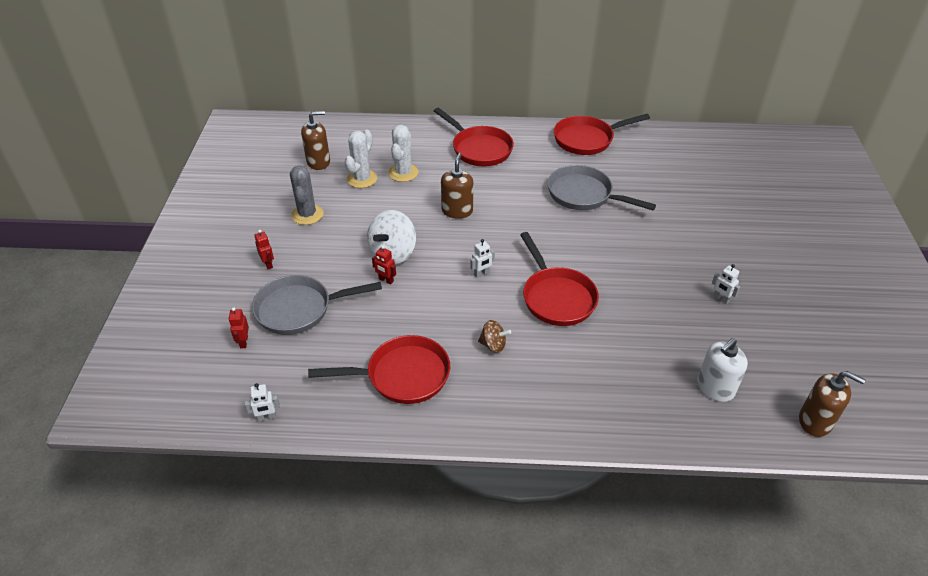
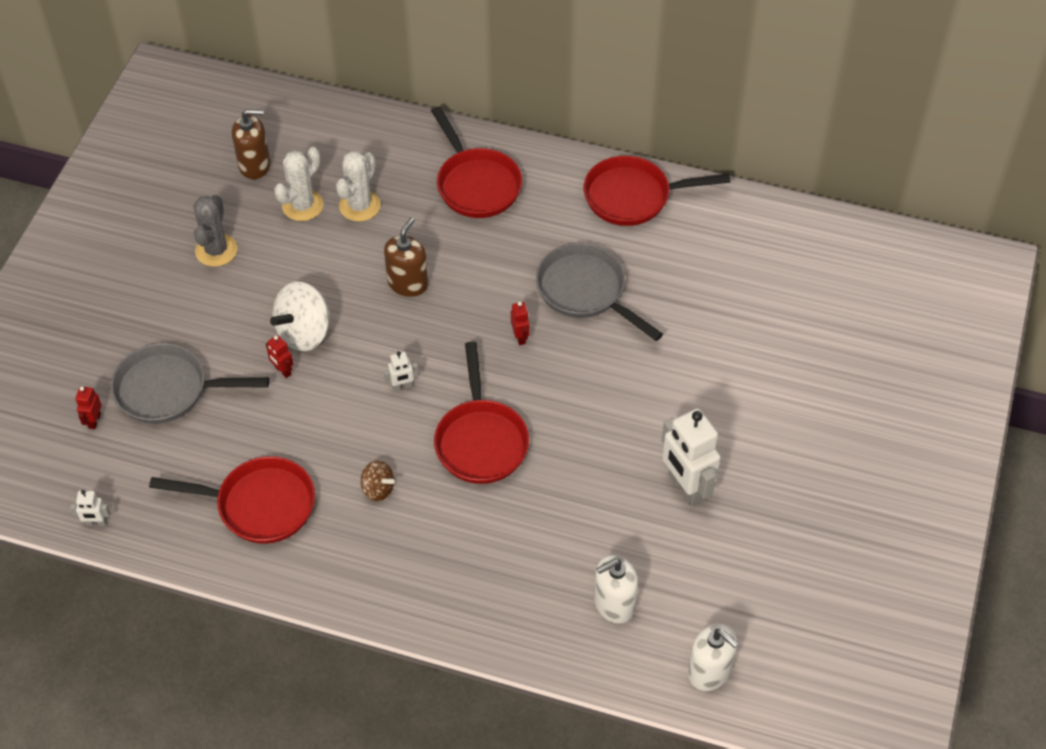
camera: 15 degrees right, 10 degrees up
(268, 264) = (149, 317): red robot -> red robot (520, 337)
(721, 299) = (685, 488): white robot -> white robot, size x2.20
(815, 421) = (709, 671): brown soap dispenser -> white soap dispenser

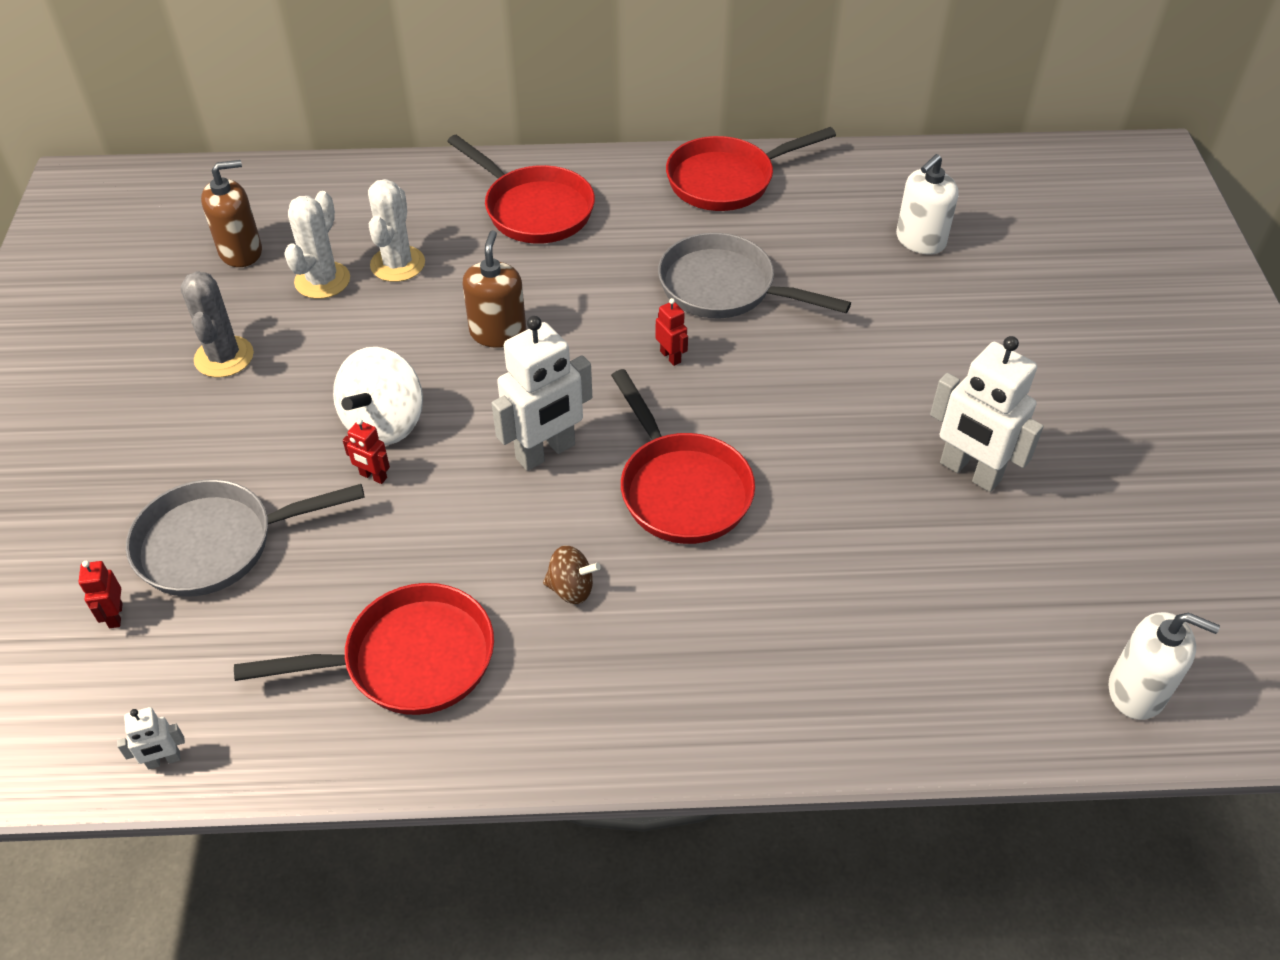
camera: 20 degrees left, 5 degrees down
(402, 386) = (546, 452): white robot -> white robot, size x2.20
(614, 604) = (963, 642): white soap dispenser -> white soap dispenser (920, 240)

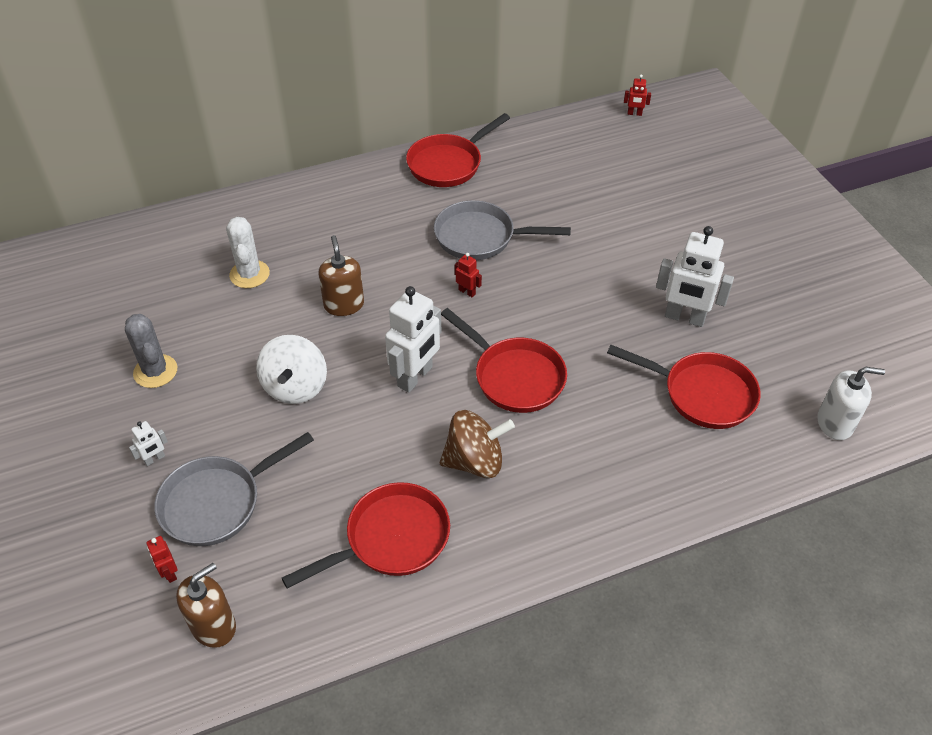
camera: 20 degrees left, 0 degrees up
(164, 760) = (256, 658): white robot -> white robot (154, 459)
(241, 251) = (129, 293): brown soap dispenser -> brown soap dispenser (213, 626)
(322, 280) = (200, 299): white cactus -> none
(373, 476) = (305, 425): red robot -> red robot (634, 114)
(534, 209) = (327, 213): red pan -> red pan (702, 394)
(571, 588) = (475, 461): brown spinning top -> brown spinning top, size x1.81
(920, 240) = (589, 176): white soap dispenser -> none

